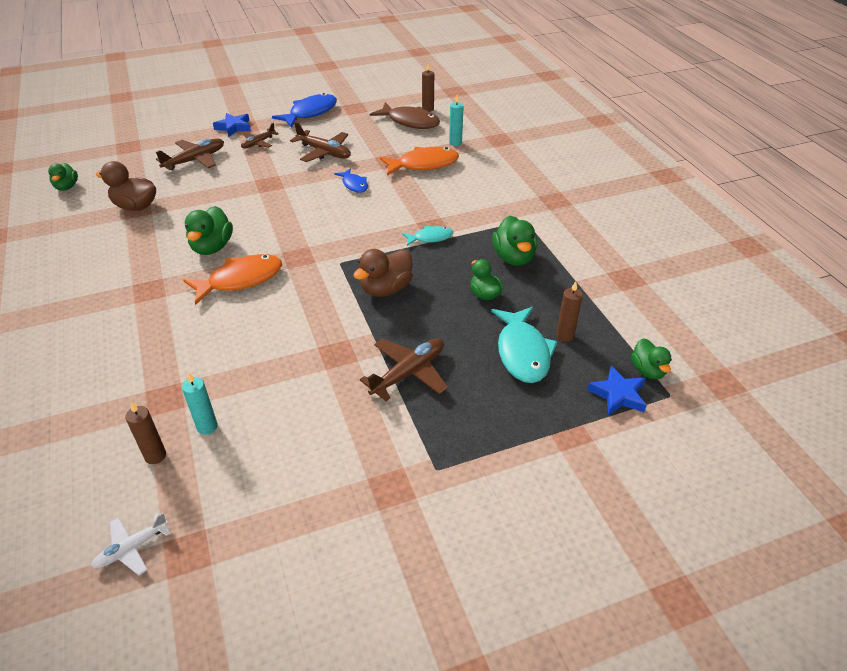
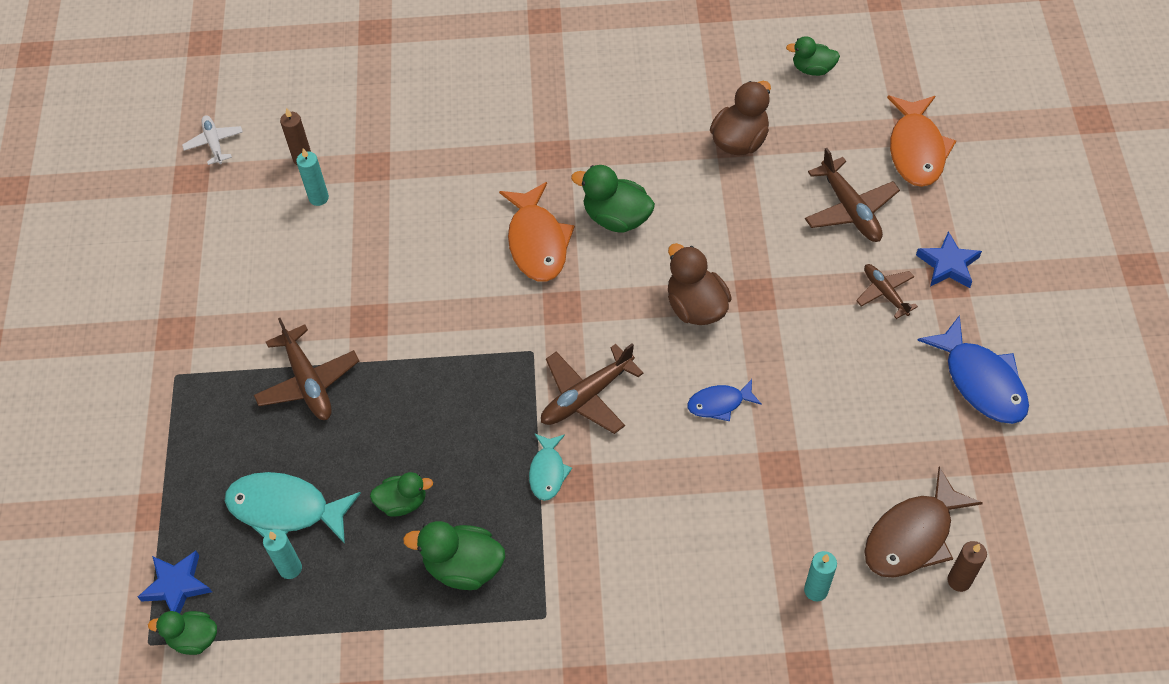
camera: 110 degrees right, 15 degrees up
(324, 152) = (831, 380): brown plane -> brown plane (586, 396)
(386, 289) = (459, 392): brown duck -> brown duck (696, 306)
(423, 164) = (753, 517): orange fish -> orange fish (916, 149)
(564, 335) = (290, 568): brown candle -> turquoise candle

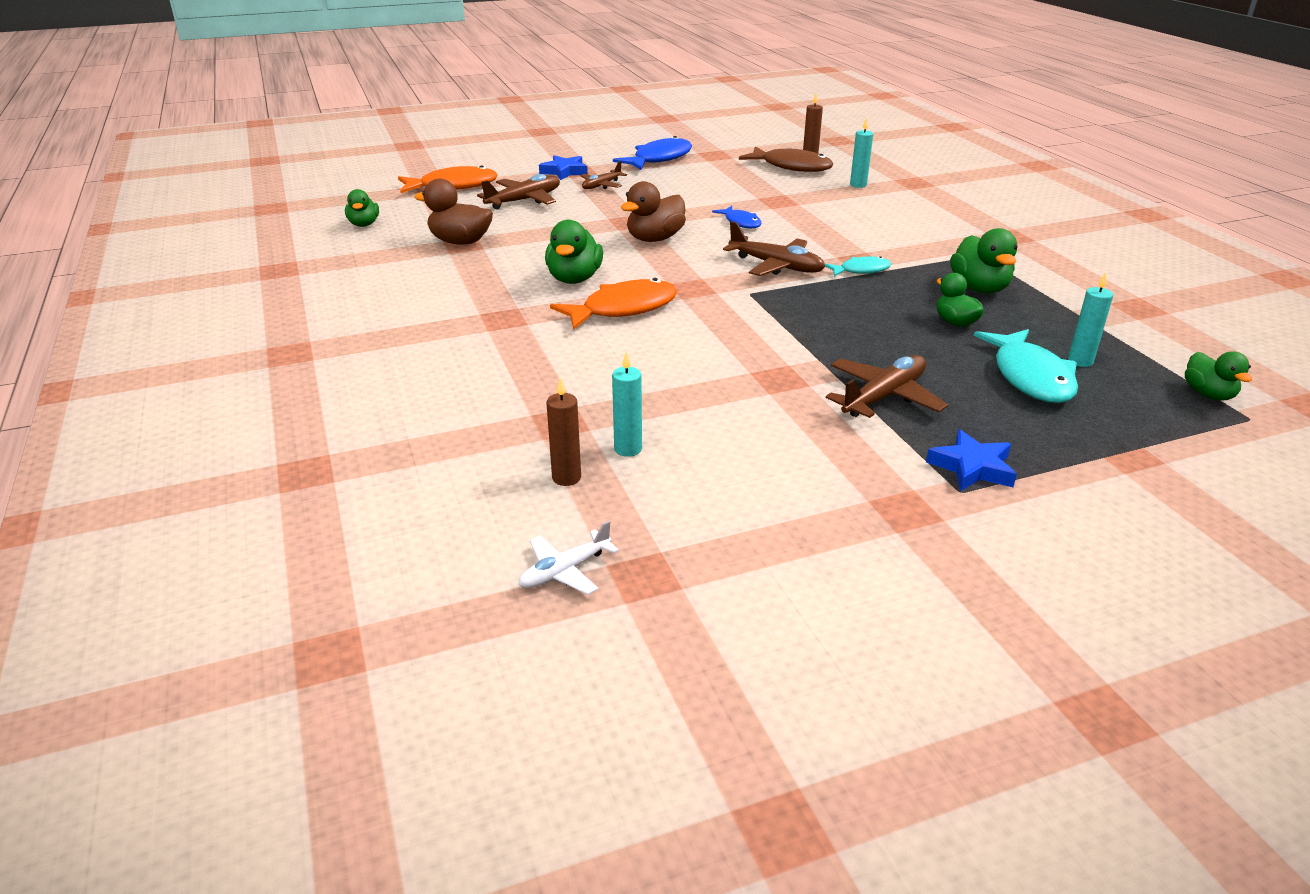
camera: 110 degrees left, 25 degrees down
(177, 586) = (1178, 418): blue star -> blue star (972, 467)

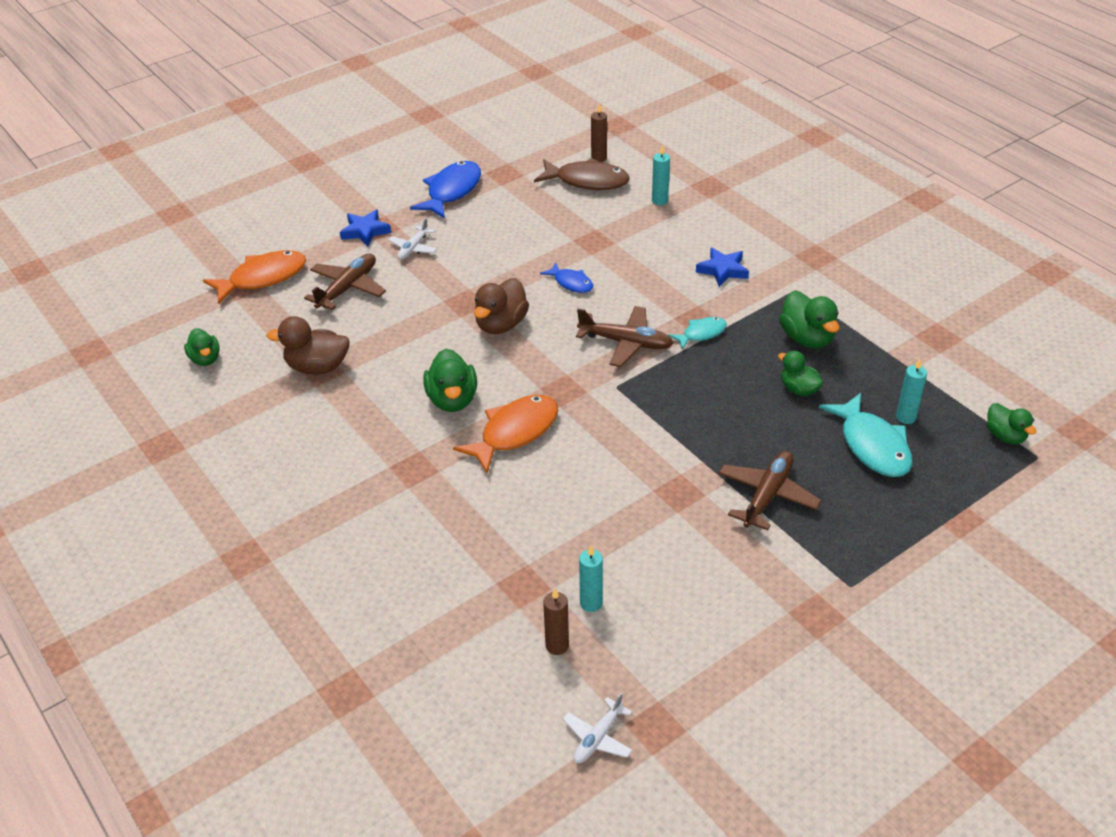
camera: 15 degrees left, 10 degrees up
(601, 185) = (413, 248): brown plane -> white plane
(972, 467) = (853, 559): blue star -> blue star (723, 270)

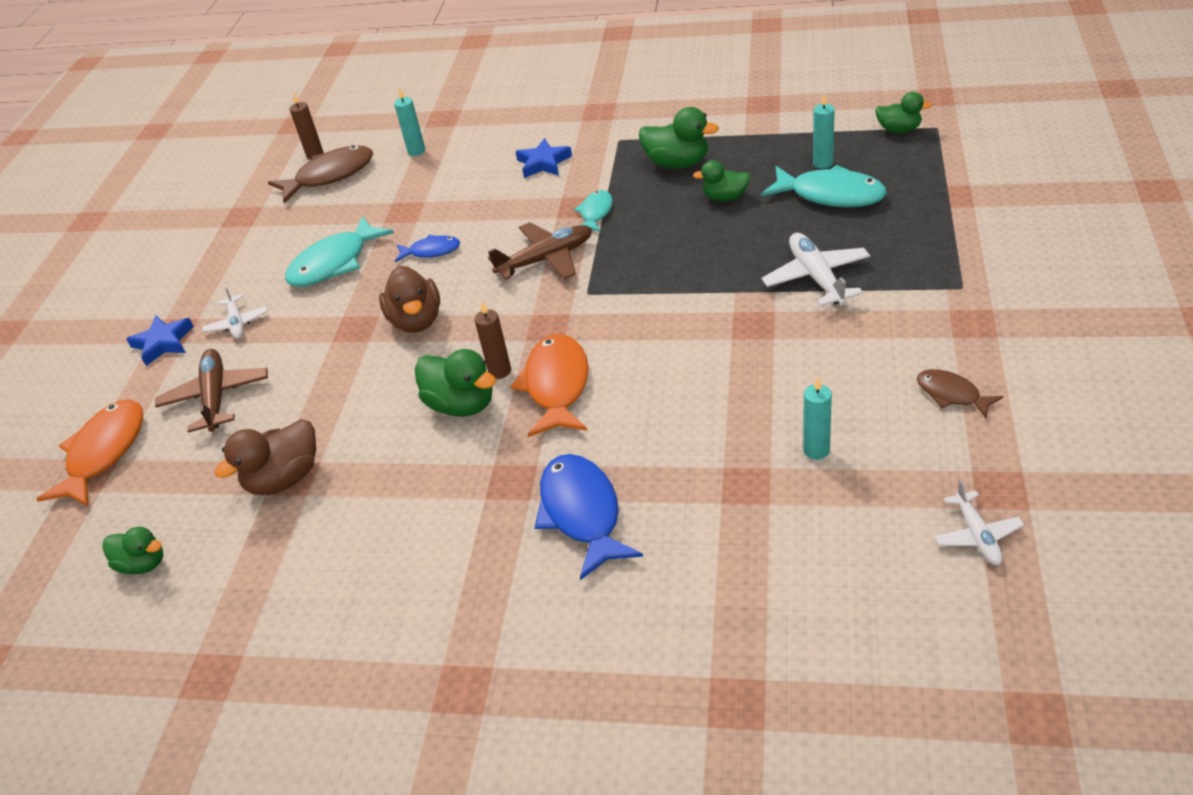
camera: 40 degrees left, 0 degrees up
(451, 191) = (208, 259): blue fish -> blue fish (582, 513)
(510, 248) = (334, 263): none -> turquoise fish
(557, 646) = (842, 502): brown candle -> brown candle (500, 371)
(724, 646) = (951, 394): none -> brown fish
(767, 495) = (816, 277): brown plane -> white plane

